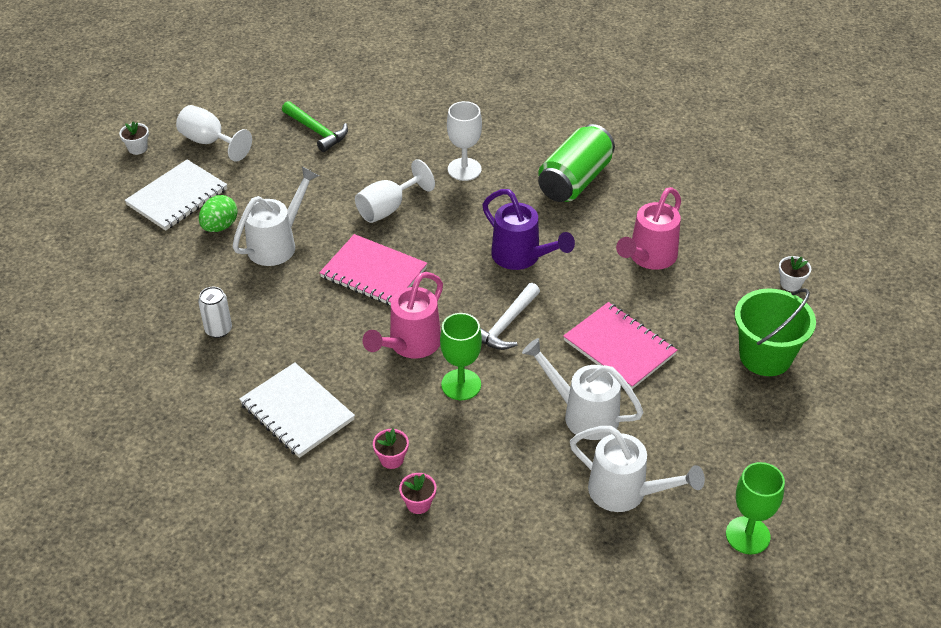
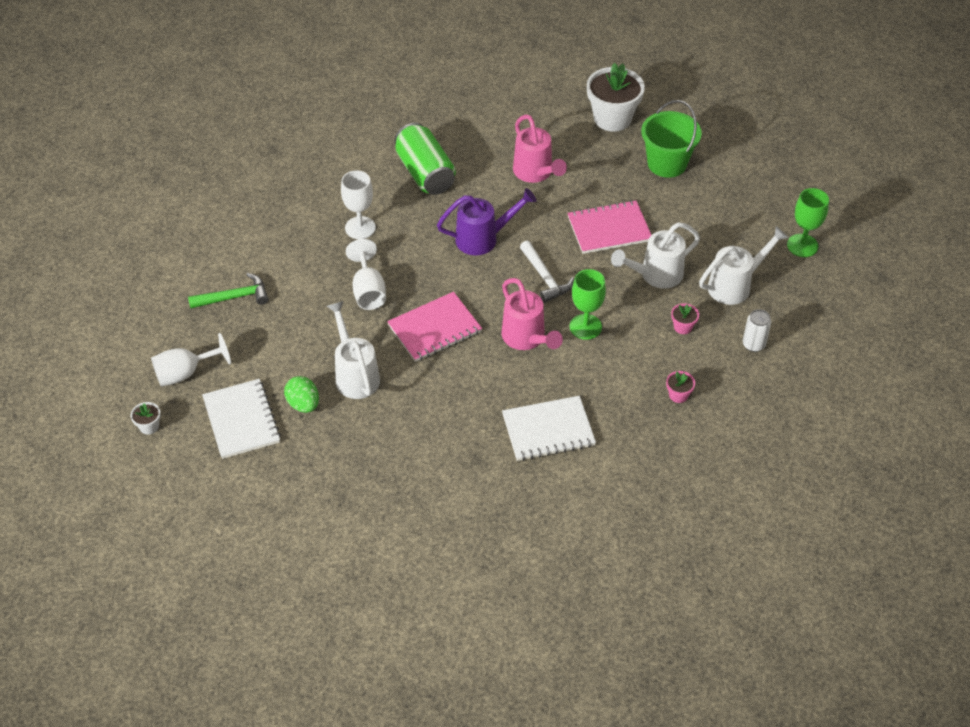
camera: 60 degrees left, 5 degrees up
(218, 330) = (426, 447): white can -> white can (753, 344)
(391, 459) = (629, 393): pink flower pot -> pink flower pot (683, 327)
(790, 284) = (612, 118): white flower pot -> white flower pot, size x2.33

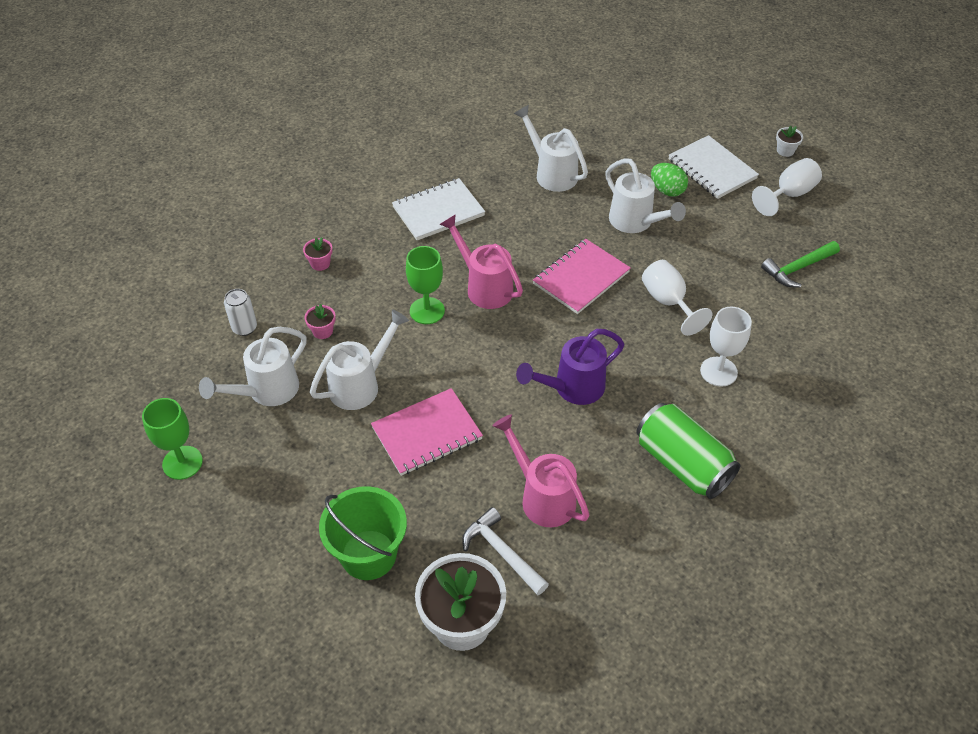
camera: 165 degrees right, 0 degrees up
(412, 452) = (552, 173): none -> white watering can
(545, 278) = (485, 355): white hammer -> white hammer (501, 552)

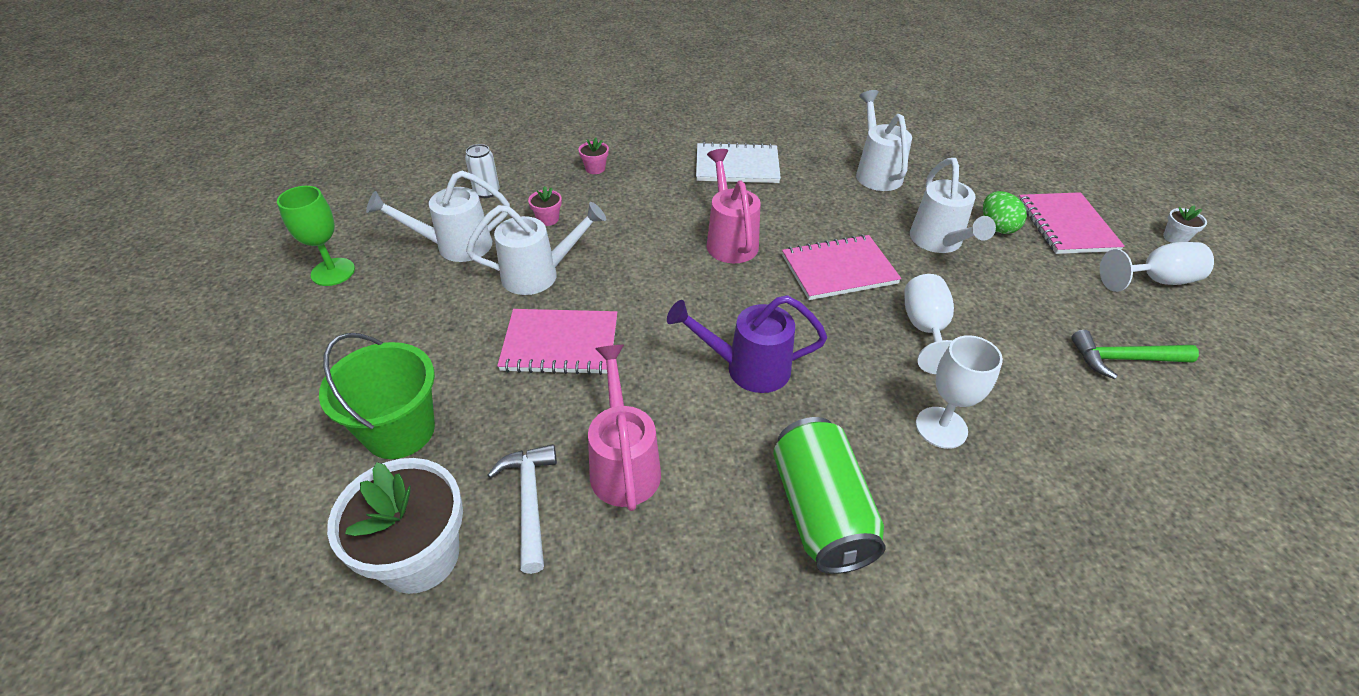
camera: 30 degrees right, 5 degrees down
(427, 311) = (656, 239): green goblet -> none
(712, 169) = (1066, 225): white notebook -> pink notebook

